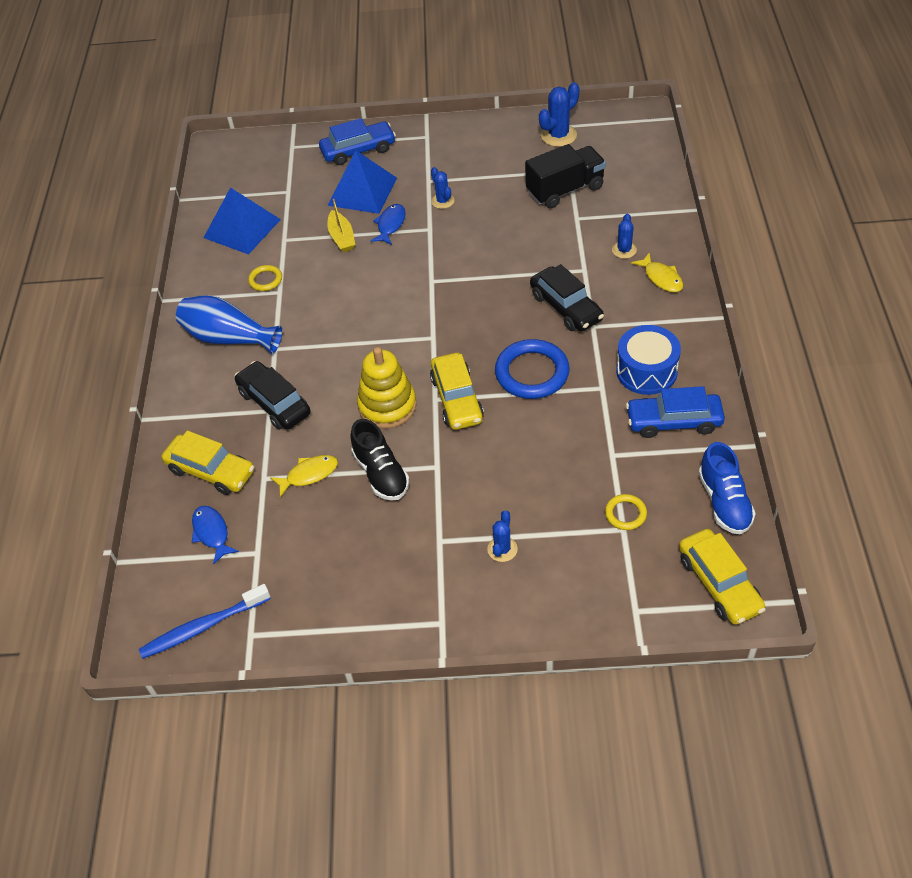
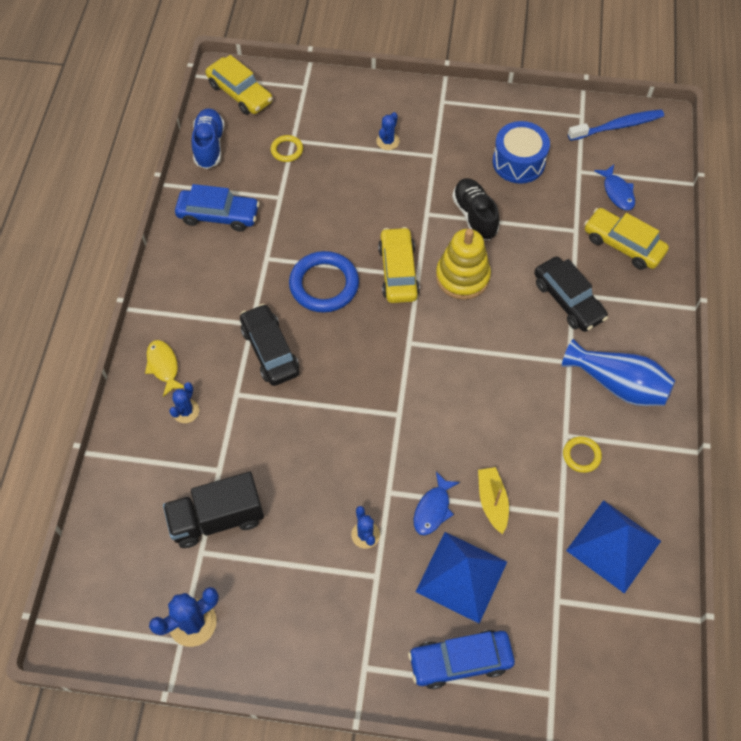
camera: 175 degrees left, 10 degrees up
(309, 475) = (536, 226): yellow fish -> none
(646, 371) = (221, 266): blue drum -> blue drum (518, 162)
(719, 583) = (240, 93): yellow car -> yellow car turned 150 degrees clockwise

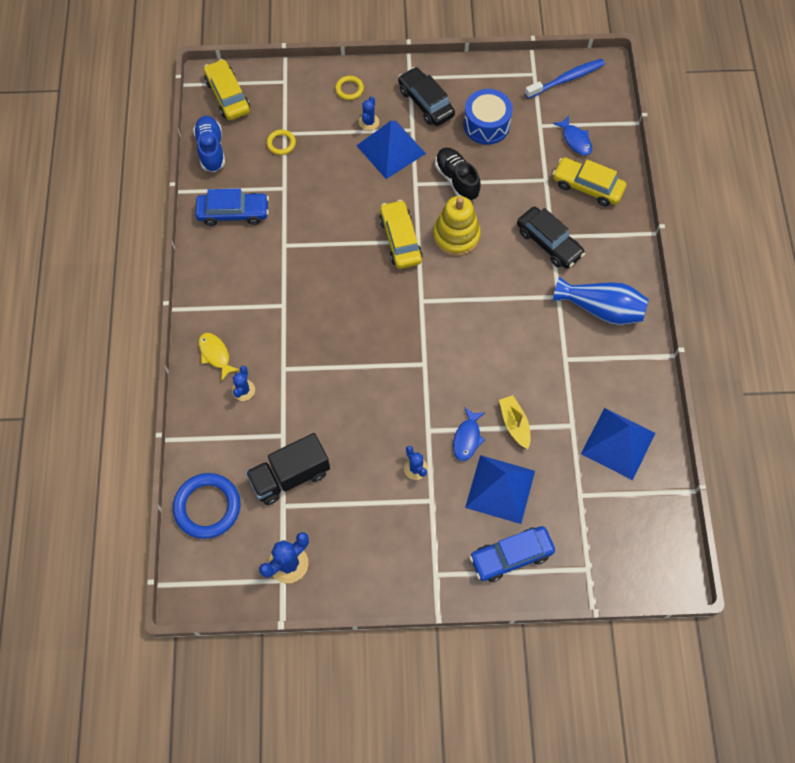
camera: 10 degrees left, 5 degrees up
(240, 93) = (228, 96): yellow car -> yellow car turned 150 degrees counterclockwise
(270, 350) = (304, 326): black car -> black car (426, 102)
(324, 284) = (339, 261): blue ring -> blue ring (207, 507)
(406, 173) = (391, 149): none -> blue pyramid
(581, 455) = (581, 374): yellow ring -> yellow ring (349, 89)

